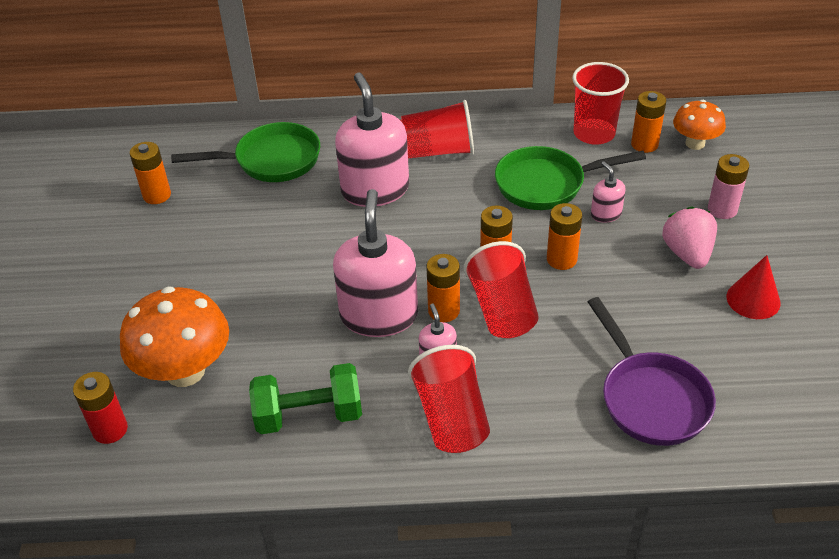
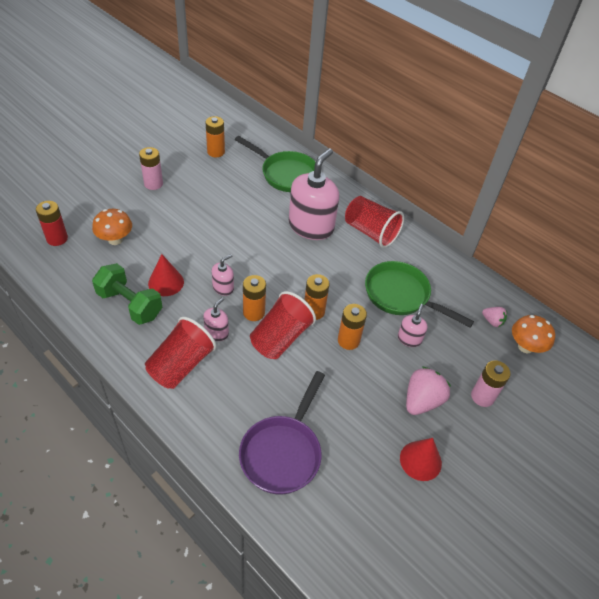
camera: 40 degrees right, 5 degrees up
(135, 281) = (153, 184): none -> pink battery
(185, 371) = (115, 240): orange mushroom -> orange mushroom, size x0.59
(312, 362) = (166, 282): none -> red cone
(379, 315) = (223, 287): pink soap dispenser -> pink soap dispenser, size x0.46
(594, 133) = (471, 291): red cup -> none
(644, 144) = (492, 321): orange battery -> pink strawberry

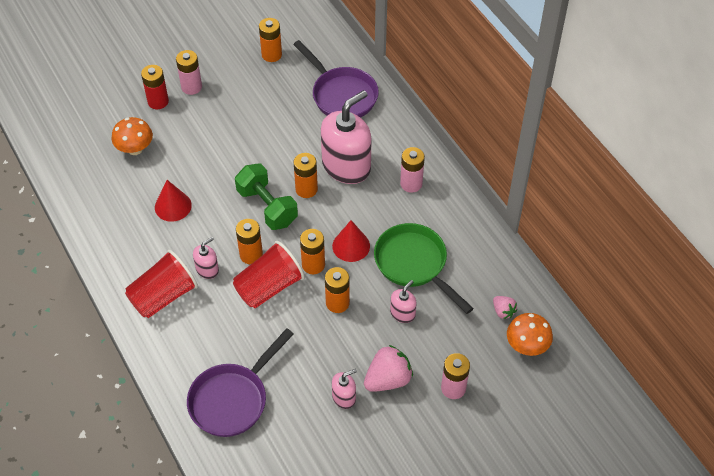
camera: 20 degrees right, 5 degrees up
(57, 238) = (78, 138): red battery -> red battery (158, 101)
(130, 304) = (131, 224): green dumbbell -> green dumbbell (267, 207)
(223, 287) = (228, 222): pink soap dispenser -> pink soap dispenser (344, 397)
(284, 250) = (306, 189): none -> orange battery
(285, 174) = (341, 95): green pan -> purple pan
(370, 232) = (411, 184): red cup -> pink battery
(420, 460) = (361, 436): red cone -> red cone (351, 246)

